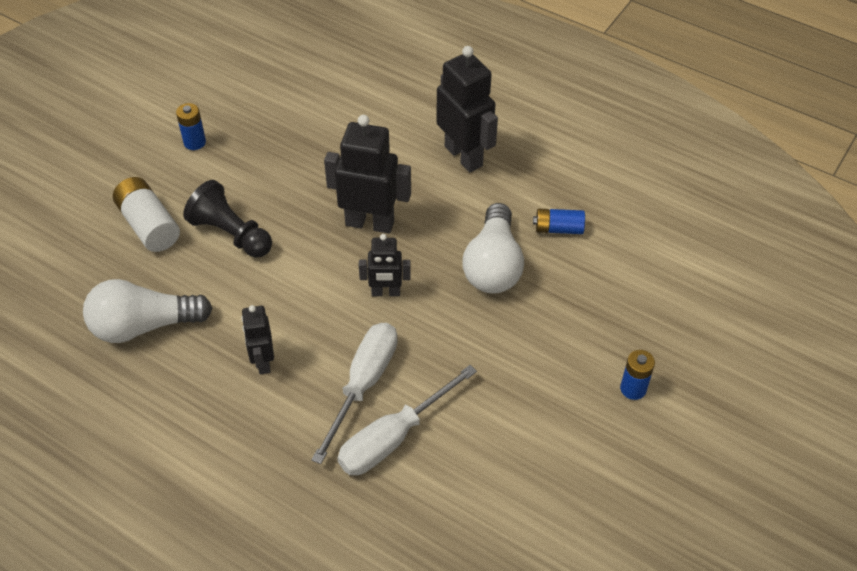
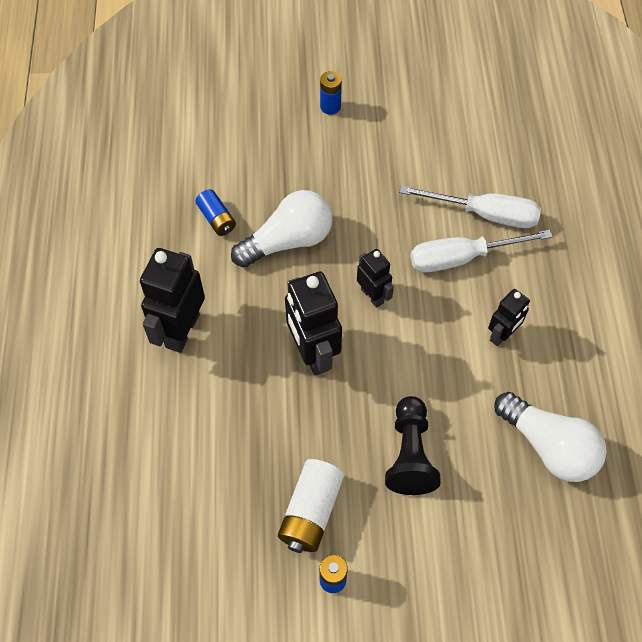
camera: 125 degrees left, 10 degrees up
(149, 225) = (456, 533): white battery -> white battery (311, 511)

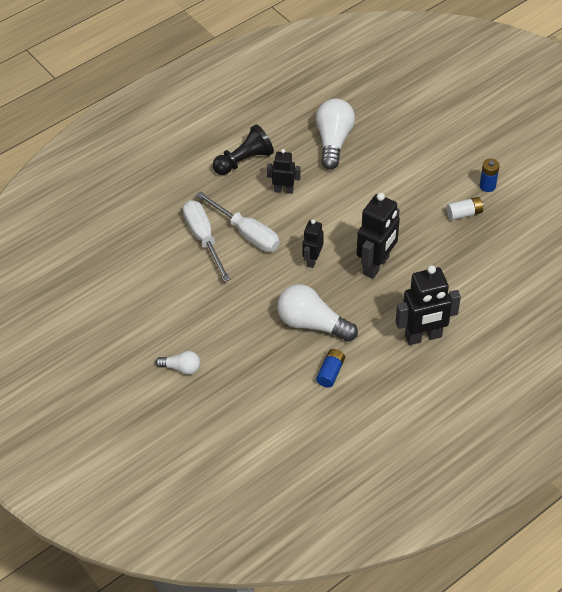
camera: 125 degrees left, 10 degrees down
(311, 511) = (464, 213): white battery -> white battery, size x0.63
(330, 106) = (181, 368): blue battery -> white light bulb
(410, 454) = (393, 192): black pawn -> black pawn (244, 161)

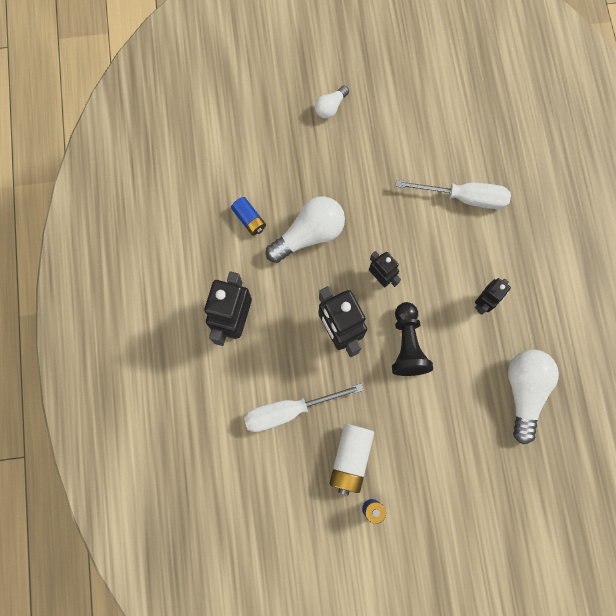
camera: 120 degrees right, 25 degrees up
(244, 161) = (545, 287): black pawn -> black pawn (407, 344)
(246, 233) = (448, 238): white screwdriver -> white screwdriver (289, 410)
(333, 141) = (524, 391): white light bulb -> white light bulb turned 120 degrees counterclockwise
(464, 213) = (350, 458): white battery -> white battery, size x1.59

